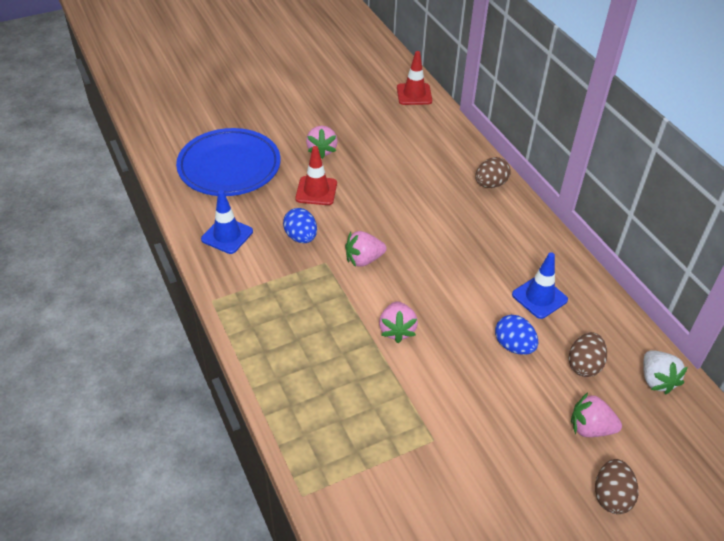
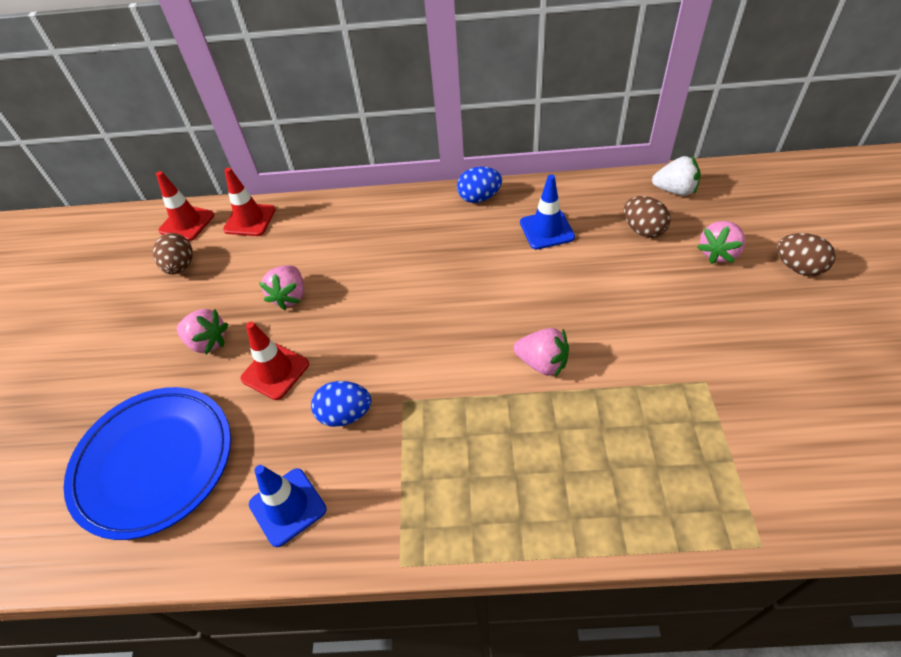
camera: 60 degrees left, 5 degrees up
(363, 259) = (420, 359): pink strawberry -> pink strawberry (290, 296)
(437, 123) = (250, 220): none -> red traffic cone
(490, 184) = (373, 210): brown egg -> brown egg (180, 266)
(513, 346) = (601, 271): blue egg -> blue egg (479, 198)

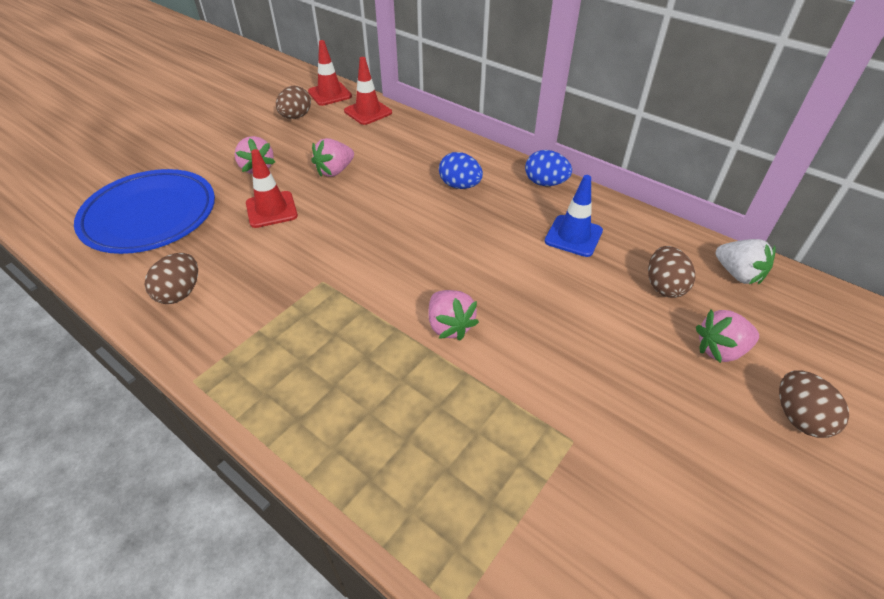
camera: 35 degrees right, 5 degrees down
(287, 507) = (180, 293): blue traffic cone -> brown egg
(345, 414) = (278, 263): blue egg -> blue egg (460, 185)

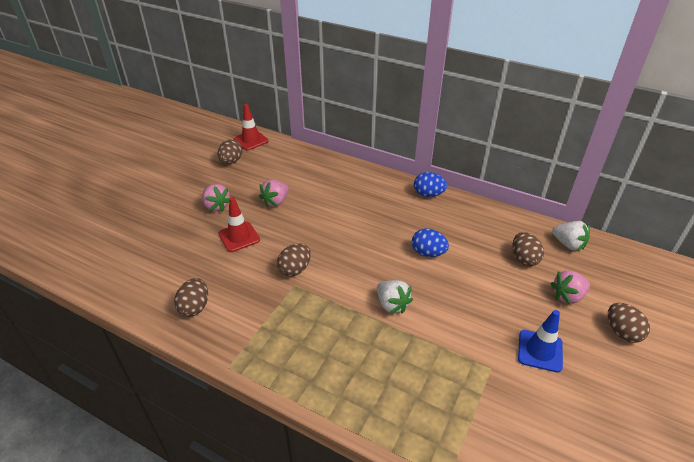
camera: 10 degrees left, 5 degrees down
(150, 216) = (149, 253): blue plate -> none
(330, 260) = (295, 269): none -> brown egg
(368, 112) = (285, 152): red traffic cone -> none
(449, 326) = (392, 304): pink strawberry -> white strawberry
(460, 185) = (369, 203): blue egg -> blue egg (428, 253)
(573, 236) = (457, 231): blue traffic cone -> blue traffic cone (540, 351)

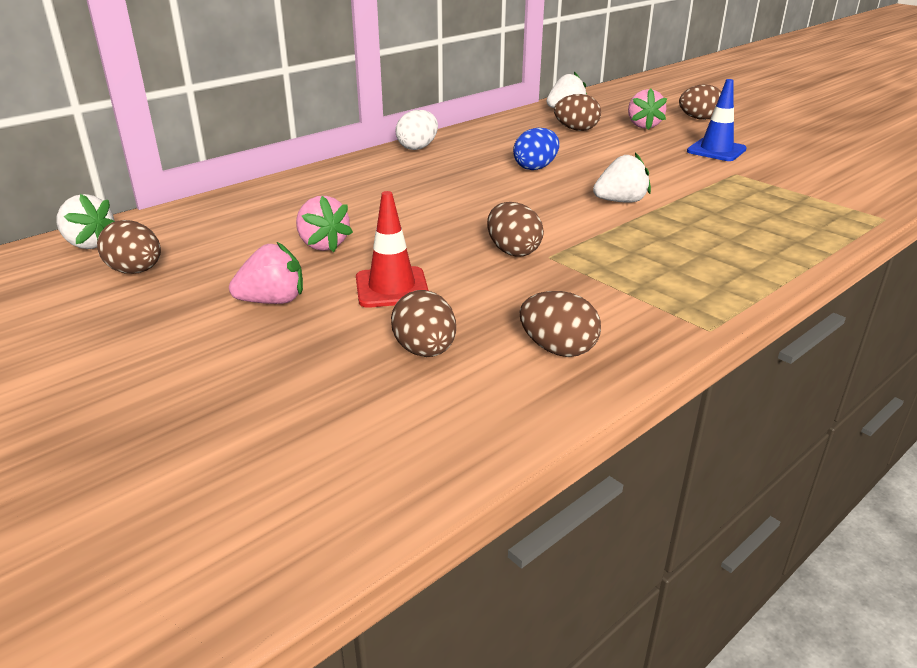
camera: 70 degrees left, 10 degrees down
(185, 263) = (425, 351): none -> brown egg
(251, 140) = (89, 244): red traffic cone -> white strawberry
(428, 194) = (417, 147): blue egg -> white egg

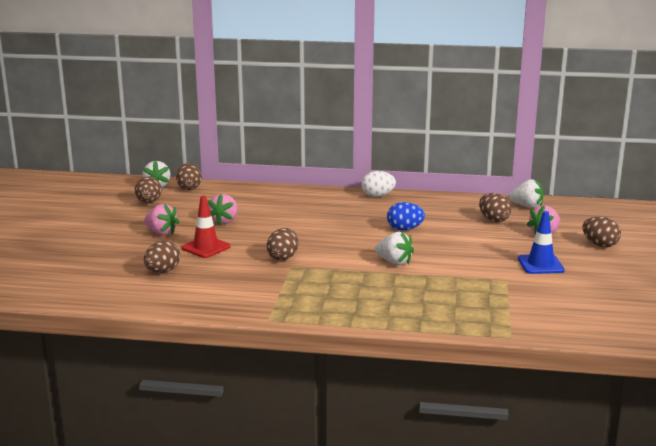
camera: 50 degrees right, 10 degrees down
(558, 349) = (200, 294): brown egg -> brown egg (189, 188)

